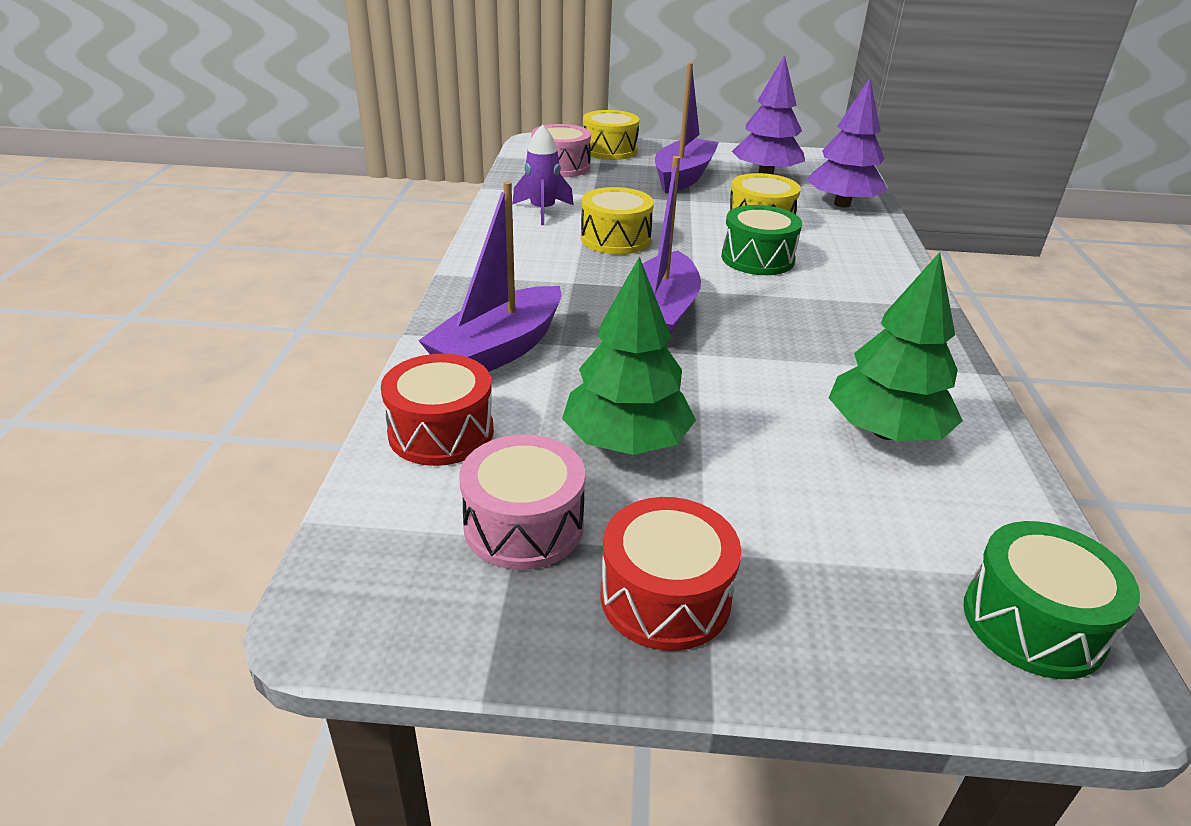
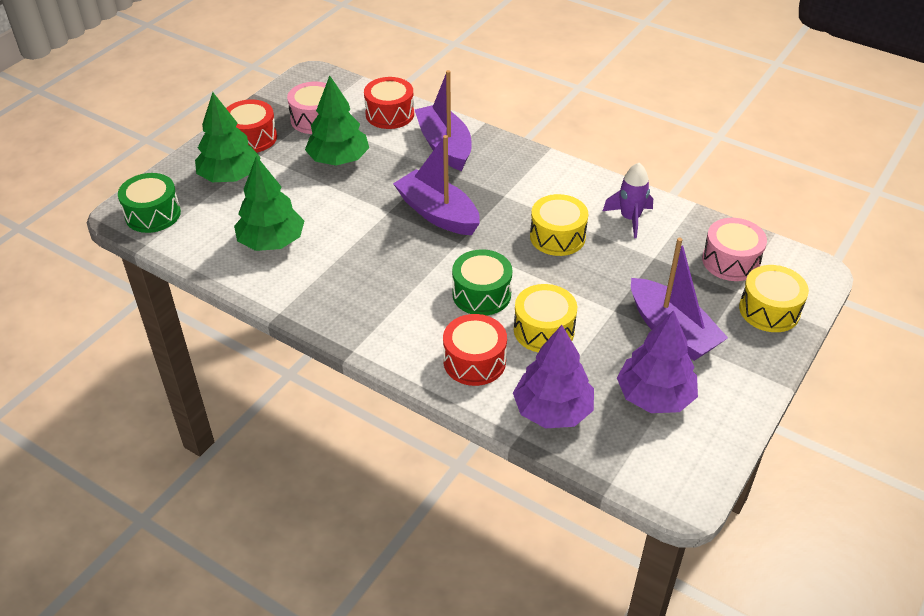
camera: 120 degrees right, 10 degrees up
(810, 563) = (230, 176): none -> green tree
(847, 243) = (474, 361): none -> red drum

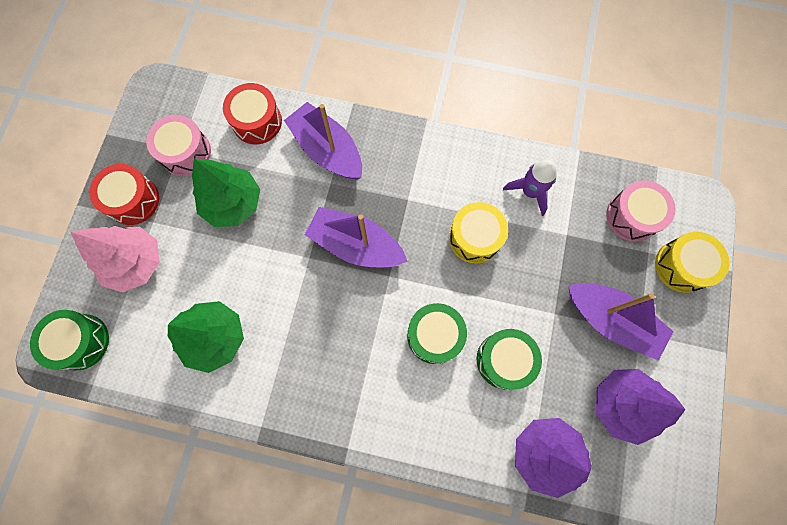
camera: 20 degrees left, 30 degrees up
(230, 176) = (135, 263): green tree -> pink tree
(474, 361) = (459, 421): red drum -> none
(544, 330) = (504, 360): yellow drum -> green drum

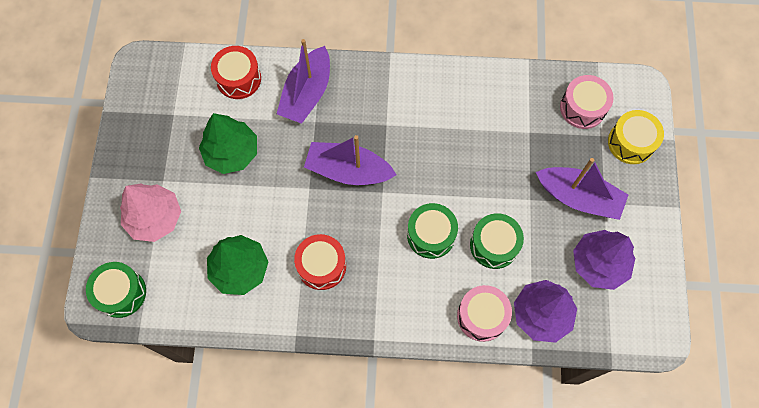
camera: 10 degrees left, 5 degrees down
(133, 200) = (141, 165): red drum -> red drum (321, 266)
(185, 152) = (179, 116): pink drum -> pink drum (482, 316)
(327, 150) = (307, 93): purple boat -> purple boat turned 105 degrees counterclockwise
(475, 237) = (450, 147): yellow drum -> none
(530, 192) = (491, 101): purple rocket -> none

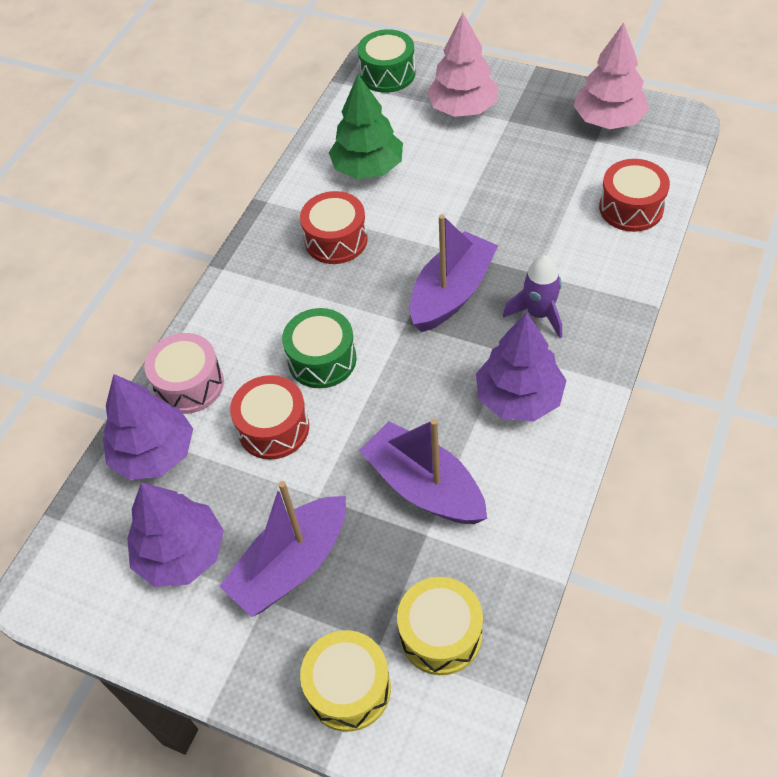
camera: 115 degrees right, 15 degrees down
(149, 111) = (608, 120): none -> pink tree
(231, 152) = (522, 184): green tree -> none
(307, 93) = (585, 274): purple boat -> purple boat (424, 486)
(349, 113) = (538, 314): none -> purple rocket
(418, 108) = (519, 397): none -> purple tree
(494, 245) = (273, 428): green drum -> red drum
(582, 108) = (440, 634): pink drum -> yellow drum

